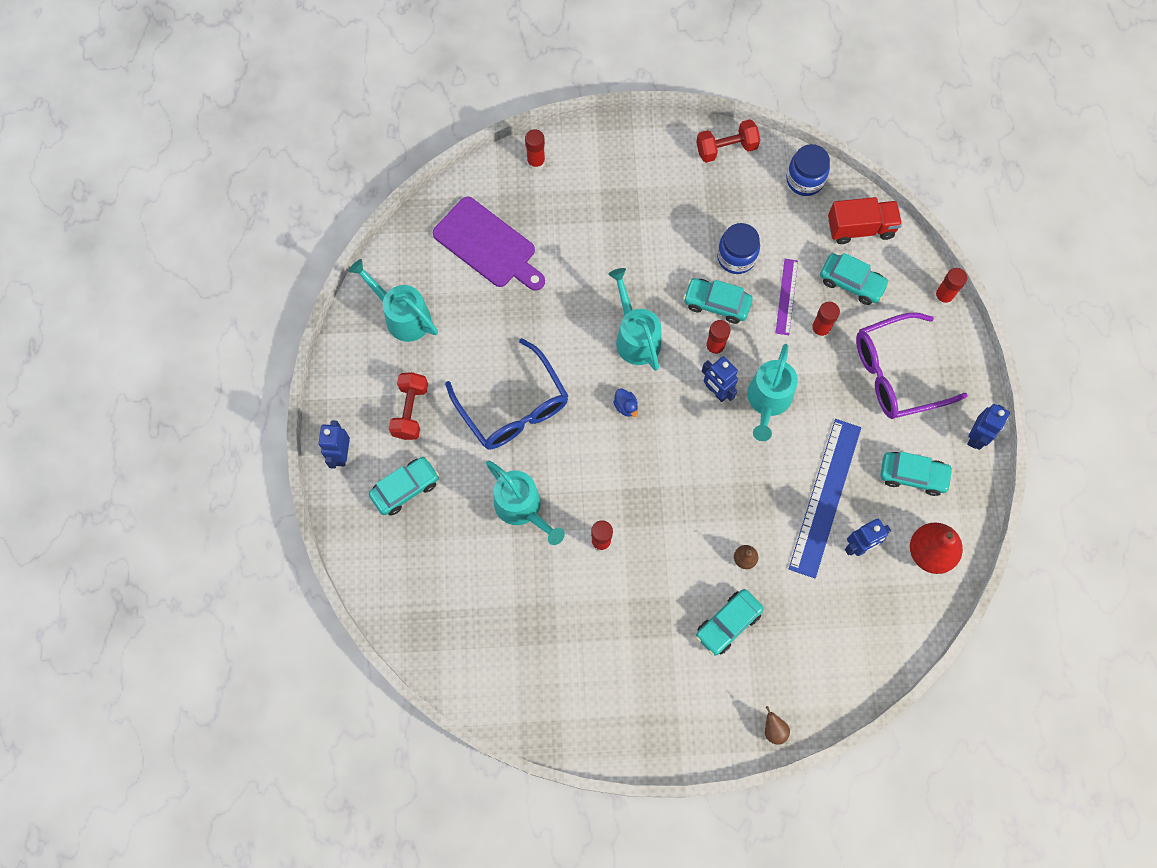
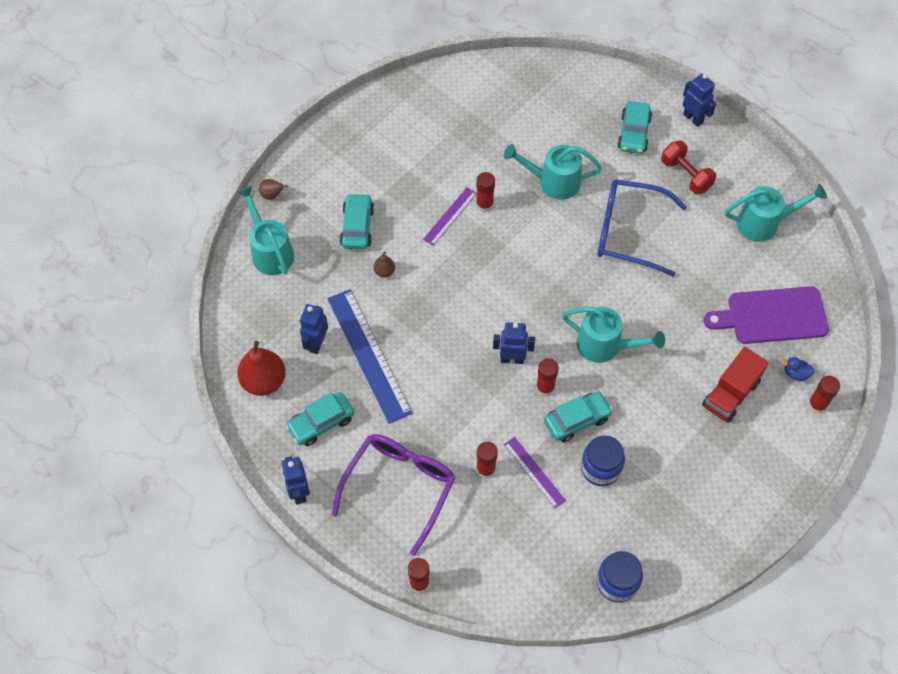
camera: 135 degrees right, 10 degrees down
(626, 406) = (560, 295): blue duck -> blue duck (795, 373)
(640, 559) = (450, 216): none -> purple ruler
(726, 148) = (702, 551): red dumbbell -> none
(768, 402) = (470, 383): turquoise watering can -> turquoise watering can (270, 251)
(852, 283) = (498, 528): turquoise car -> none
(860, 228) = (535, 582): red truck -> red truck (730, 394)

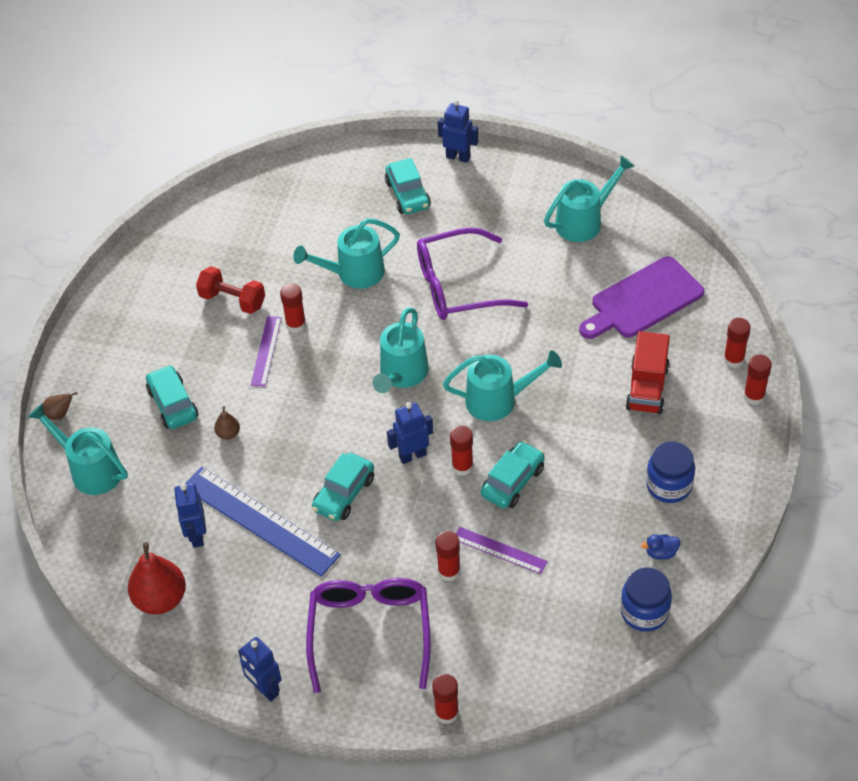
camera: 25 degrees left, 10 degrees down
(321, 423) = (248, 610): turquoise car -> turquoise car (344, 494)
(541, 287) = (401, 375): none -> turquoise watering can
(600, 468) = (563, 515): blue jar -> blue jar (669, 485)
(628, 232) = (458, 286): blue glasses -> purple glasses
(686, 175) = (482, 210): red dumbbell -> red dumbbell (232, 300)
(795, 373) = (697, 341): blue duck -> blue duck (661, 553)
(815, 445) = (754, 396): none -> red glue stick

